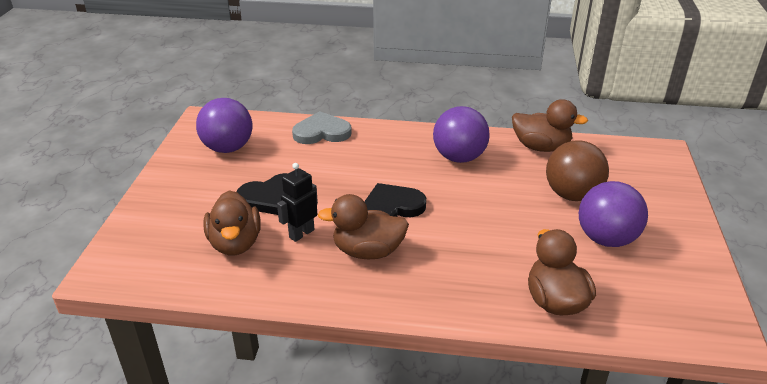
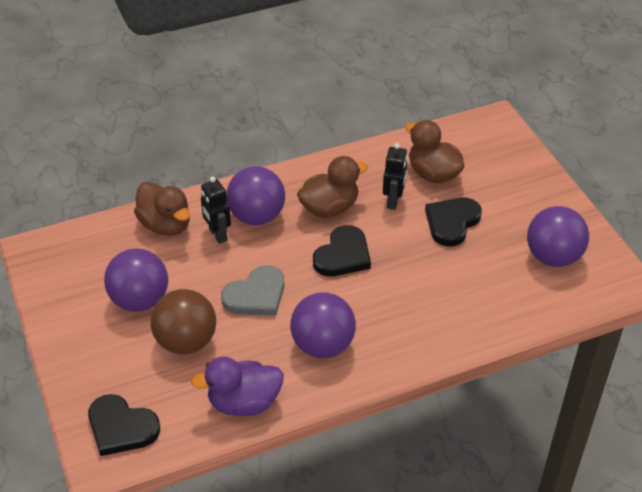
camera: 150 degrees right, 10 degrees up
(322, 132) = (490, 319): grey heart -> grey heart (256, 295)
(448, 272) = (257, 216): none -> purple ball
(501, 269) = (217, 235): none -> black robot
(541, 147) = (244, 403): brown duck -> purple duck
(643, 162) = (121, 427): none -> black heart

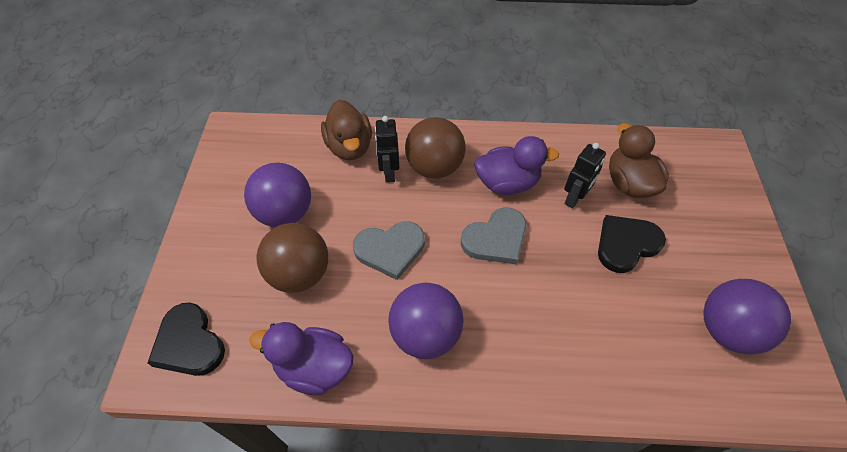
camera: 25 degrees right, 10 degrees up
(257, 216) = (434, 167): purple ball -> brown ball
(329, 208) = (507, 183): brown duck -> purple duck
(343, 255) = (496, 239): black heart -> grey heart

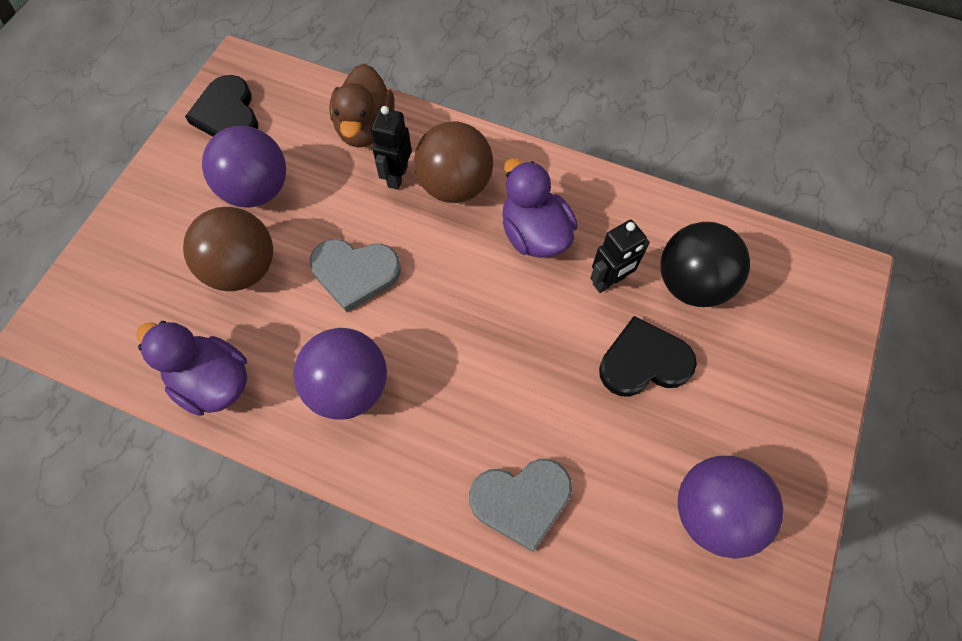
camera: 20 degrees right, 10 degrees up
(189, 343) = (98, 308): black heart -> black heart (227, 114)
(496, 239) = (485, 301): grey heart -> grey heart (521, 501)
(507, 183) = (534, 234): purple duck -> purple duck turned 135 degrees counterclockwise
(629, 183) = (691, 283): brown duck -> black ball

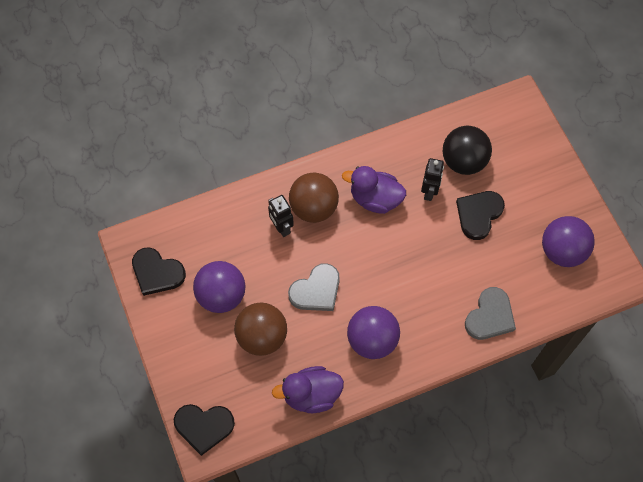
camera: 45 degrees left, 0 degrees up
(76, 305) = (204, 427): none -> black heart
(365, 128) = (237, 217): brown duck -> none

